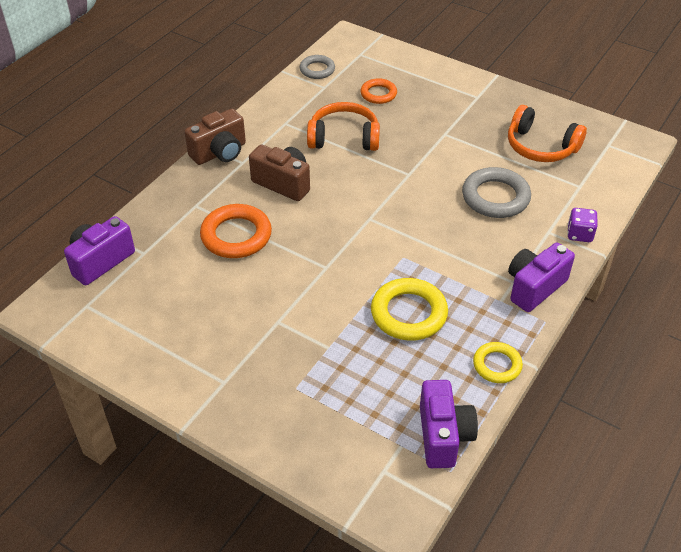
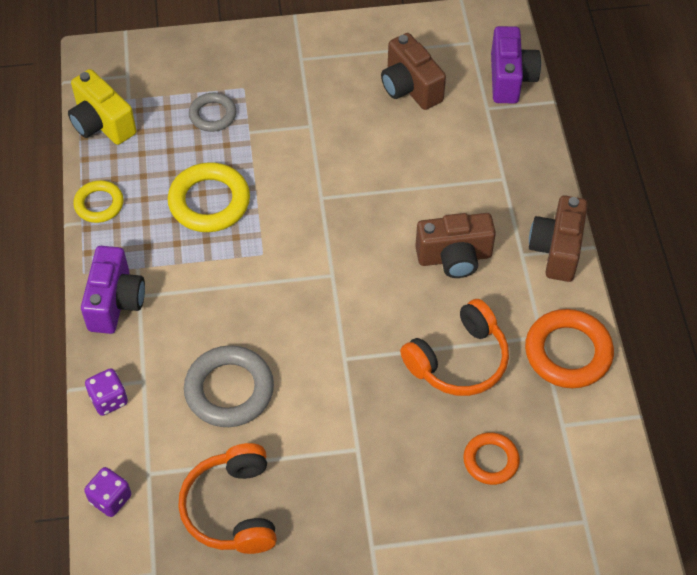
camera: 140 degrees right, 10 degrees up
(174, 301) = (410, 87): none -> brown camera
(236, 235) = (431, 174): orange ring -> orange ring (568, 352)
(317, 70) = (602, 449): grey ring -> grey ring (213, 115)
(443, 436) = (102, 123): purple camera -> yellow camera
(540, 147) = (232, 508): orange headphones -> orange headphones turned 90 degrees counterclockwise
(612, 187) = (110, 499): none -> purple dice

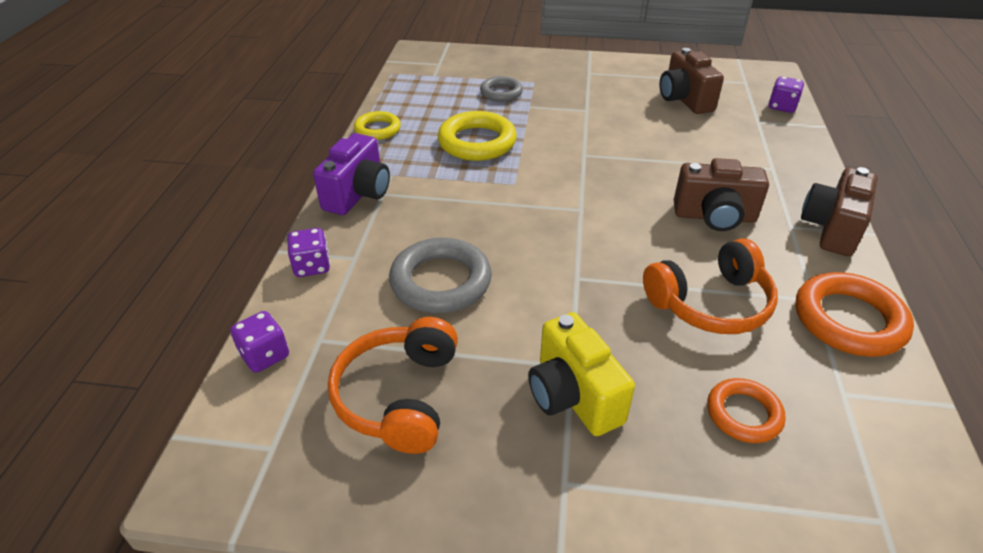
camera: 15 degrees right, 15 degrees down
(102, 123) = (405, 85): yellow camera -> yellow camera (573, 396)
(510, 79) = (782, 107): purple camera -> purple dice

